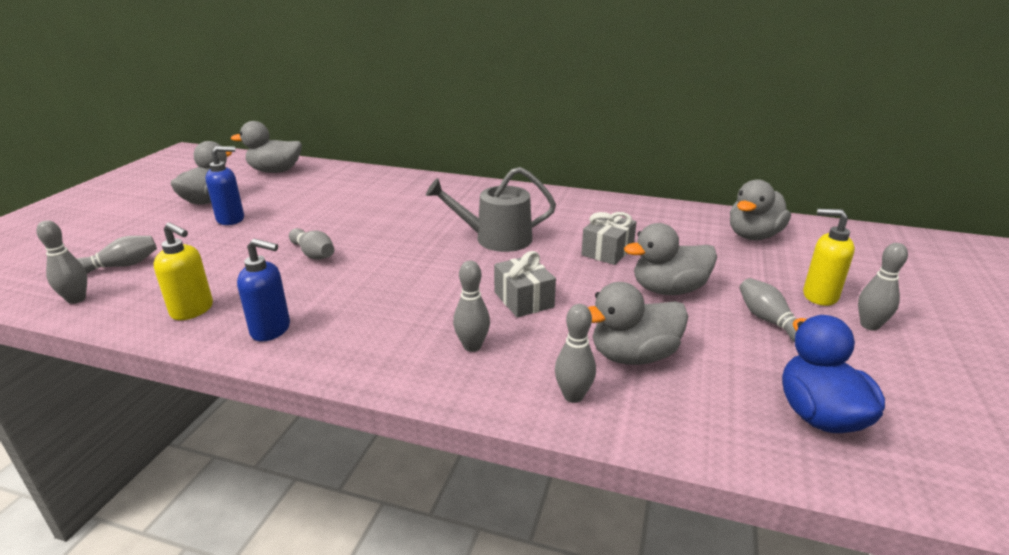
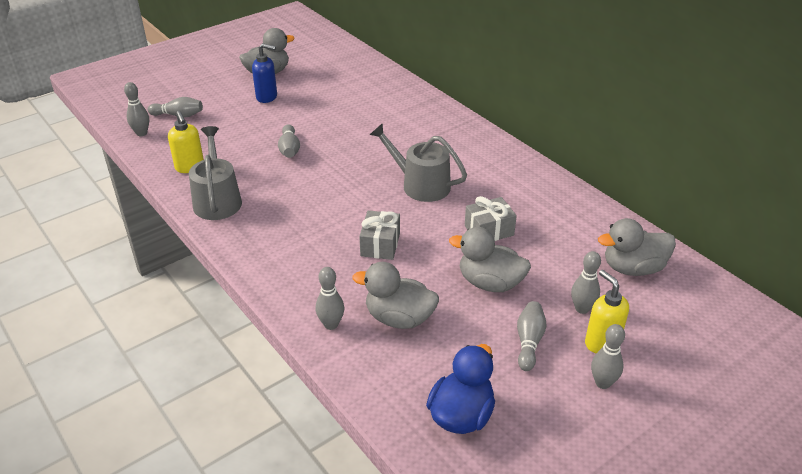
camera: 35 degrees right, 10 degrees up
(271, 330) = (217, 200): blue soap dispenser -> grey watering can
(275, 171) = (333, 56): grey duck -> none
(472, 346) = (312, 264): grey bowling pin -> grey bowling pin (582, 308)

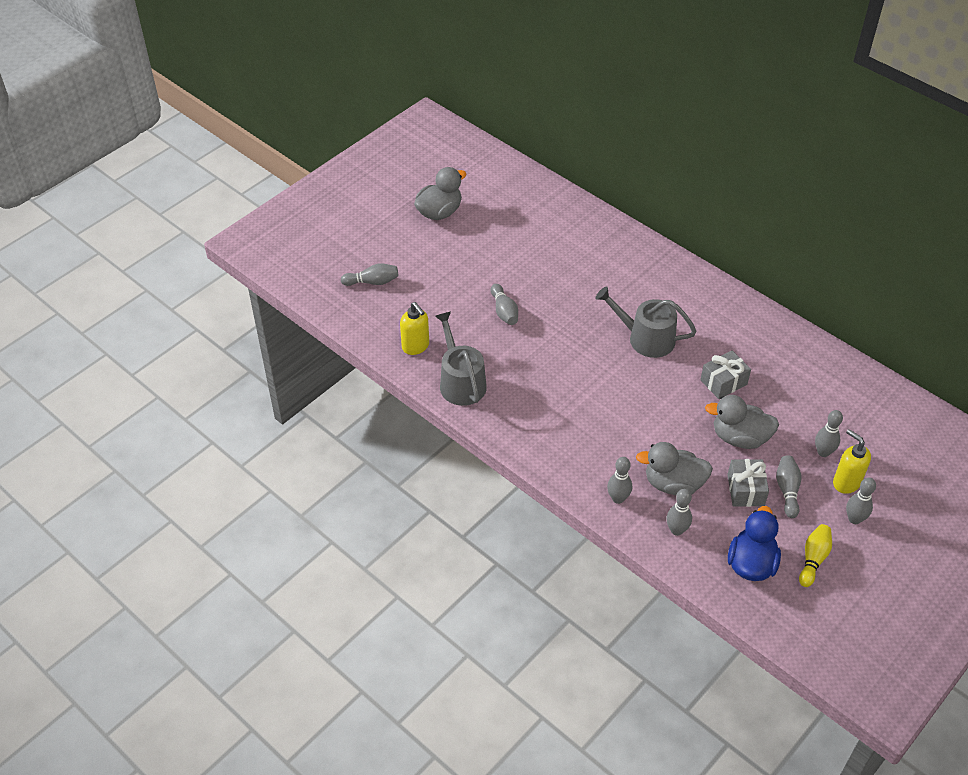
camera: 10 degrees left, 10 degrees up
(141, 133) = (346, 310): grey bowling pin -> grey bowling pin (676, 530)
(267, 97) = (453, 246): blue soap dispenser -> none
(380, 245) = (631, 411): grey gift -> grey gift (745, 490)
(540, 421) = (813, 559): none -> yellow bowling pin
(633, 268) = (857, 405): grey duck -> none

